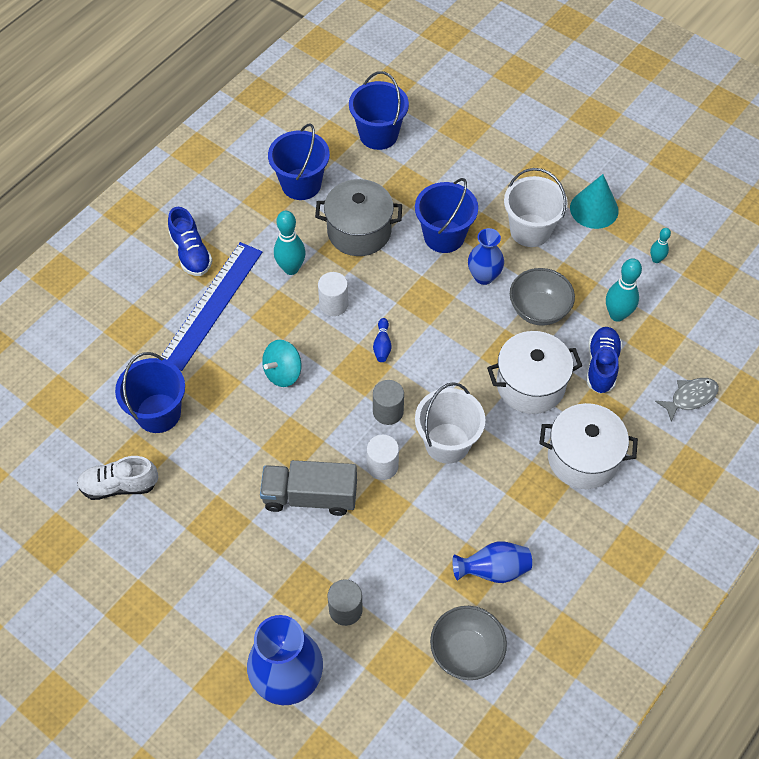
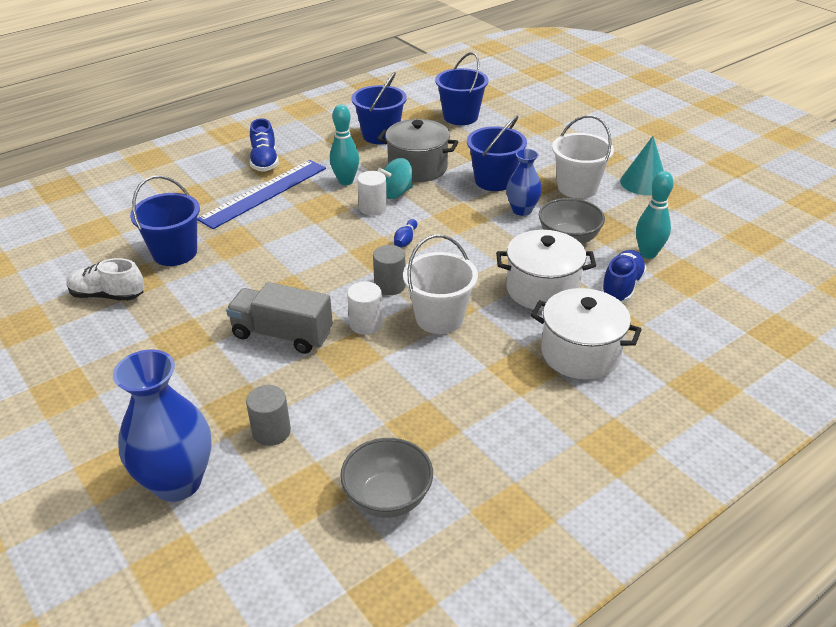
camera: 15 degrees right, 20 degrees down
(283, 372) = (303, 244): turquoise spinning top -> turquoise spinning top (396, 193)
(493, 570) = (448, 429): blue vase -> none
(656, 259) = (698, 222): turquoise bowling pin -> none
(690, 397) = (713, 325): grey fish -> none

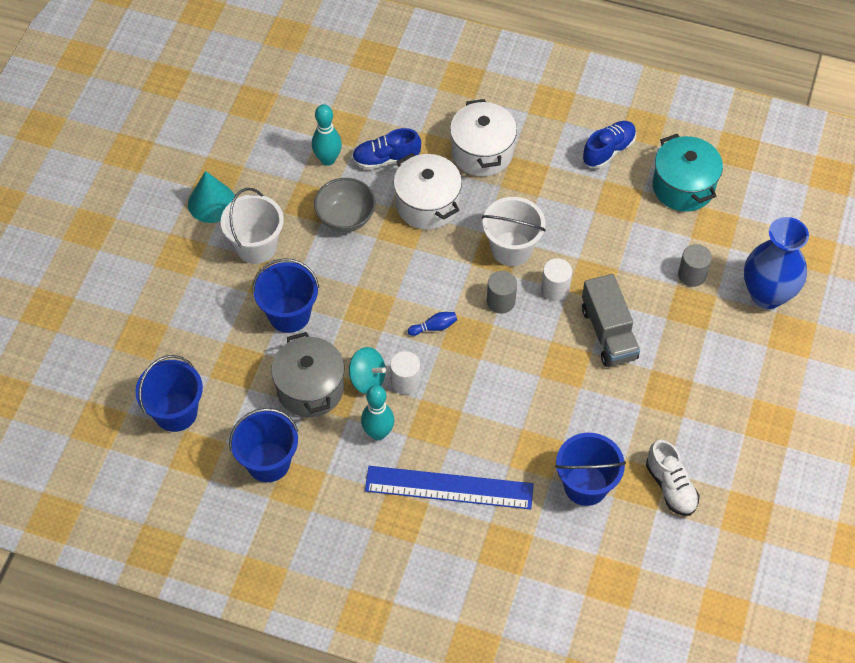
camera: 125 degrees left, 20 degrees up
(264, 161) = (395, 532): blue shoe -> blue shoe (608, 150)
(388, 497) = (683, 187): grey bowl -> turquoise pot
(522, 210) = (324, 269): blue vase -> none

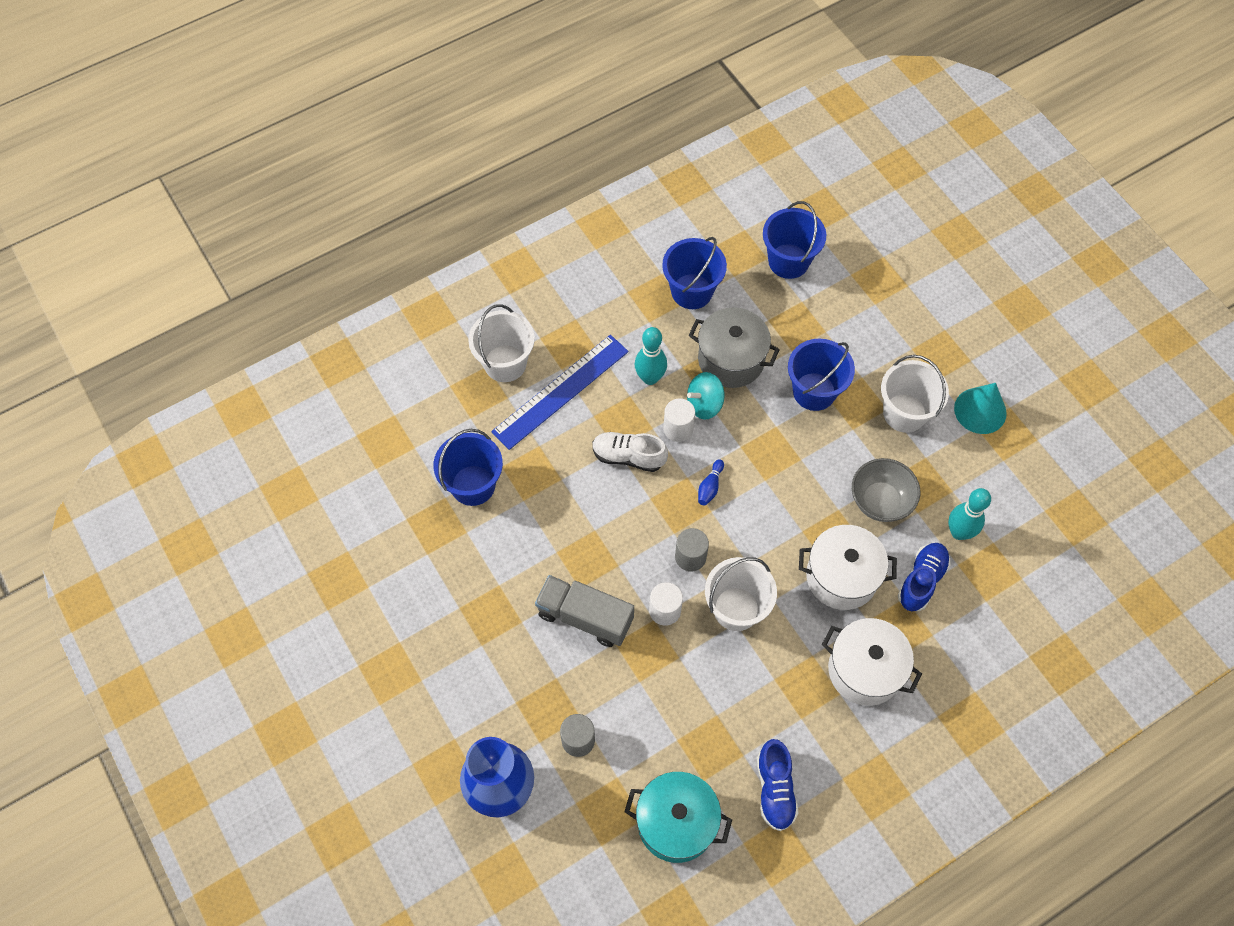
camera: 130 degrees right, 5 degrees up
(462, 549) = (505, 363): none -> white bucket
(670, 486) = (413, 545): white shoe -> white shoe (628, 456)

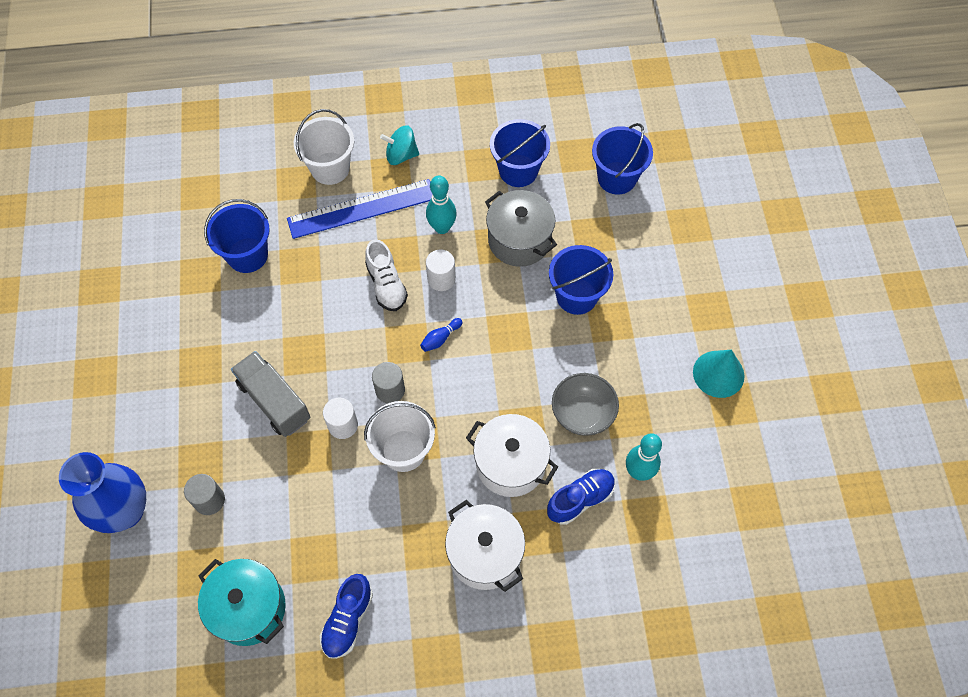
camera: 25 degrees right, 0 degrees up
(628, 456) = (386, 285): white shoe -> white shoe turned 150 degrees counterclockwise
(704, 404) = (475, 268): turquoise spinning top -> turquoise spinning top (401, 155)
(904, 413) = (647, 347): white bucket -> none

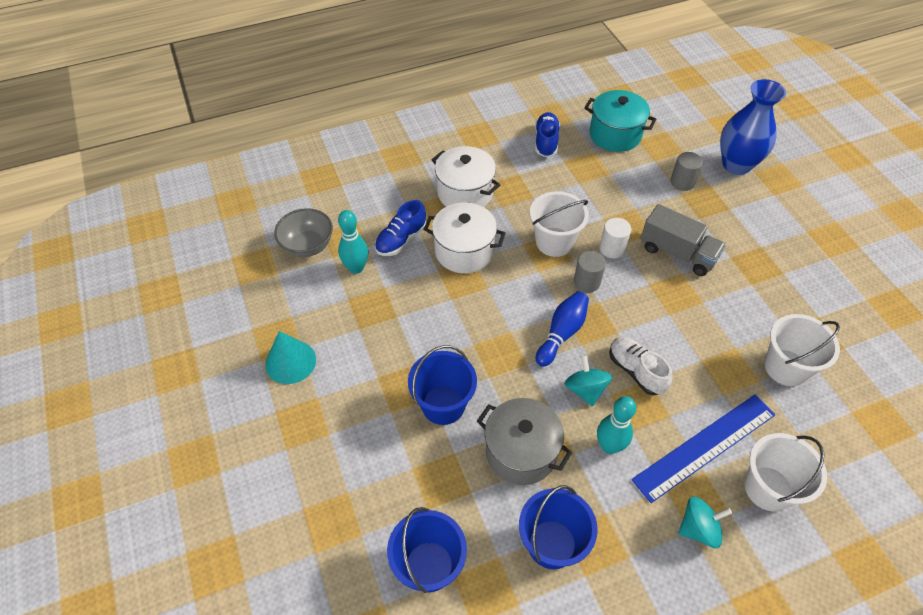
camera: 165 degrees right, 10 degrees down
(247, 255) = (786, 367): blue bucket -> white bucket
(440, 338) = (562, 333): blue bowling pin -> blue bowling pin, size x1.77
(441, 279) = (585, 389): white cylinder -> turquoise spinning top
(582, 414) = (413, 300): grey bowl -> grey bowl (307, 246)

